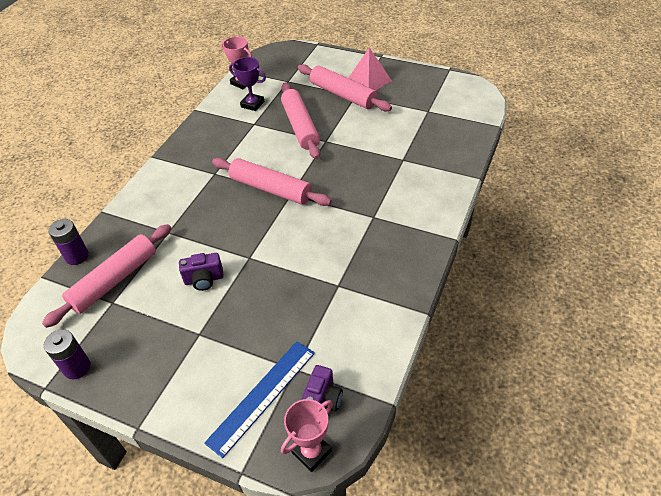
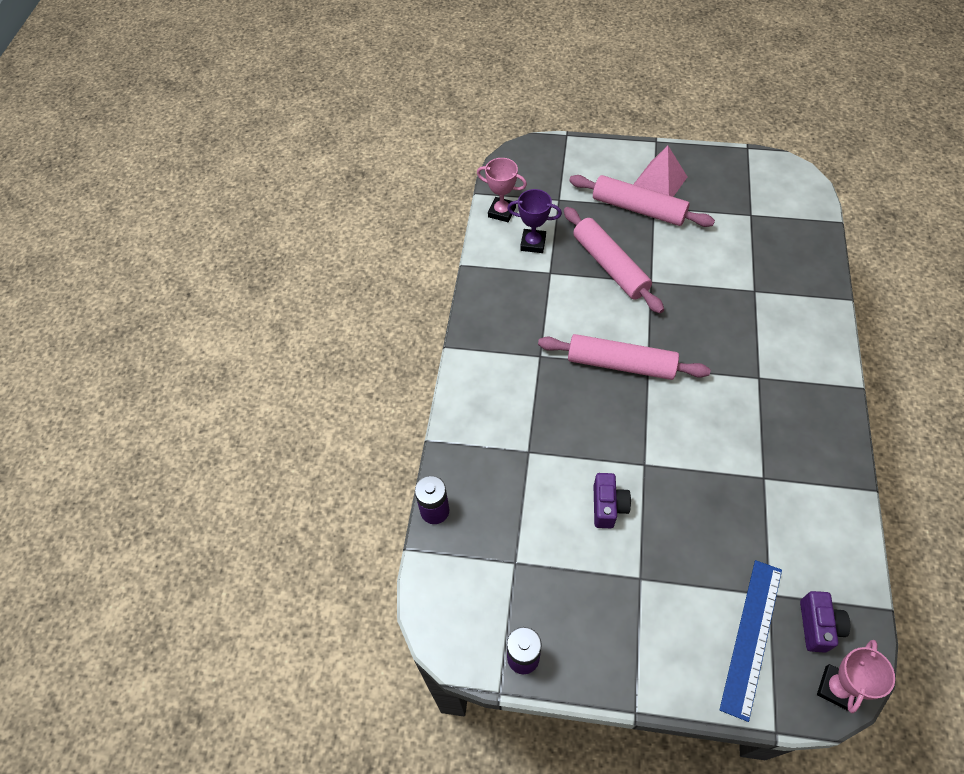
camera: 15 degrees left, 10 degrees up
(115, 280) = (501, 532): pink rolling pin -> none
(204, 279) = (608, 506): purple camera -> purple camera turned 60 degrees counterclockwise

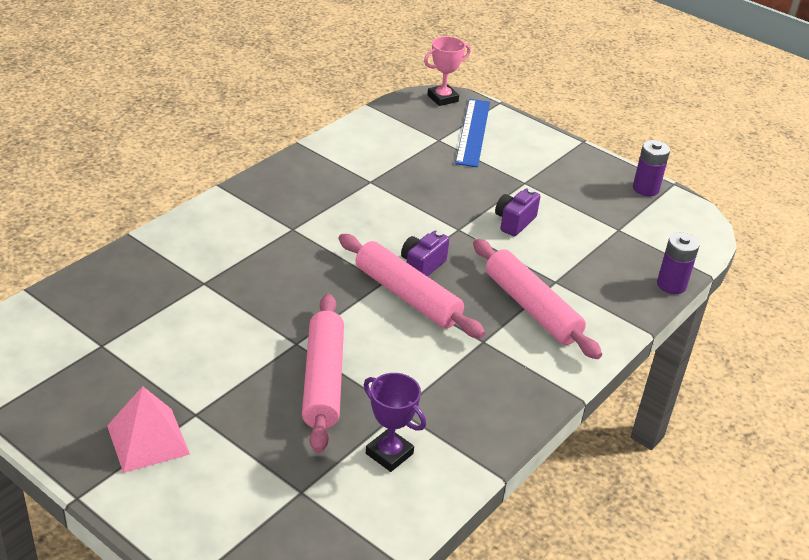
camera: 155 degrees left, 20 degrees down
(502, 212) = (394, 518): pink trophy -> none
(638, 209) = (216, 422): pink rolling pin -> pink rolling pin (532, 308)
(751, 637) = (473, 132): blue ruler -> blue ruler turned 45 degrees counterclockwise
(818, 626) = (423, 118): purple camera -> purple camera (422, 266)

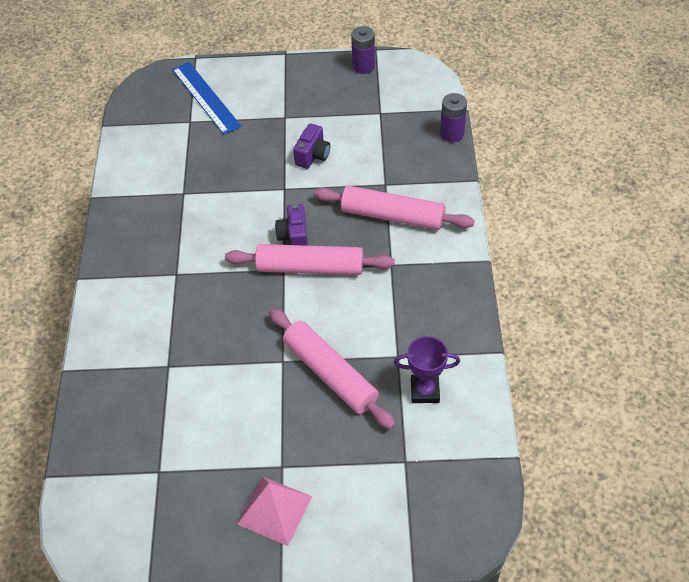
camera: 35 degrees left, 15 degrees up
(442, 98) = (152, 81): pink trophy -> none
(514, 222) = (313, 156): purple camera -> purple camera turned 150 degrees counterclockwise

